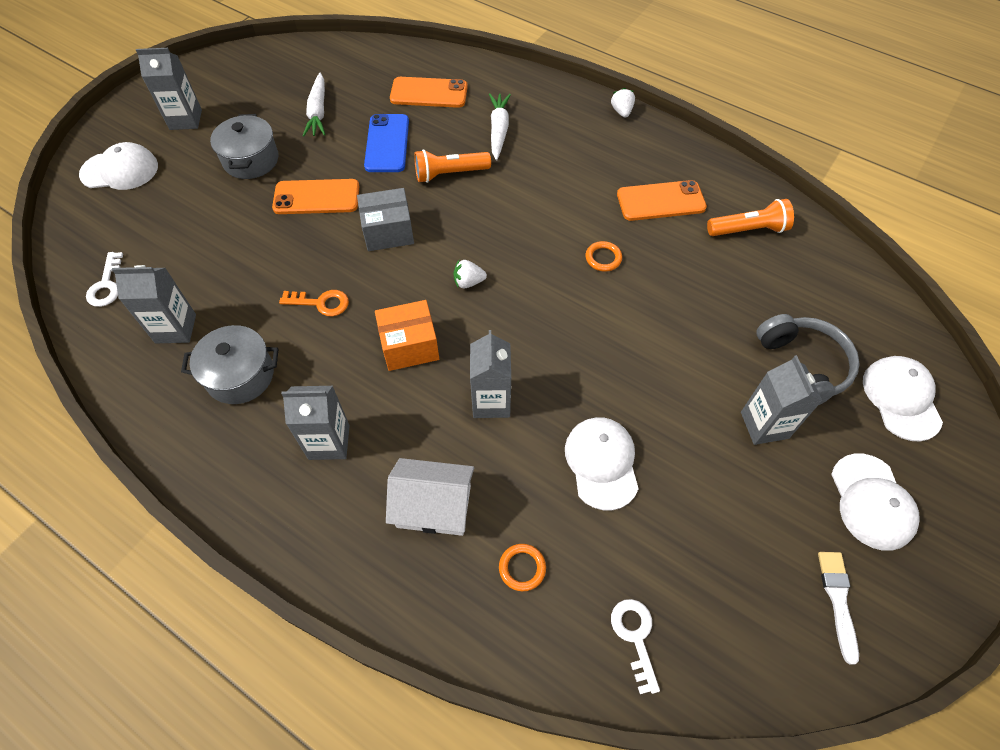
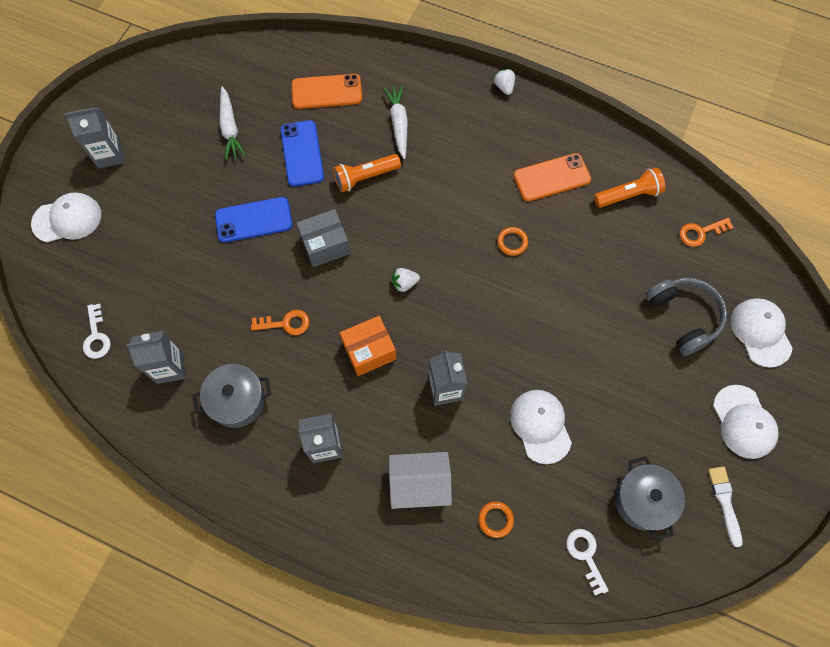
camera: 10 degrees left, 10 degrees up
(251, 160) = (184, 190): grey pot -> grey pot (643, 500)
(316, 197) = (254, 220): orange phone -> blue phone
(764, 425) = (659, 373): grey carton -> none
(832, 279) = (700, 232): none -> orange key

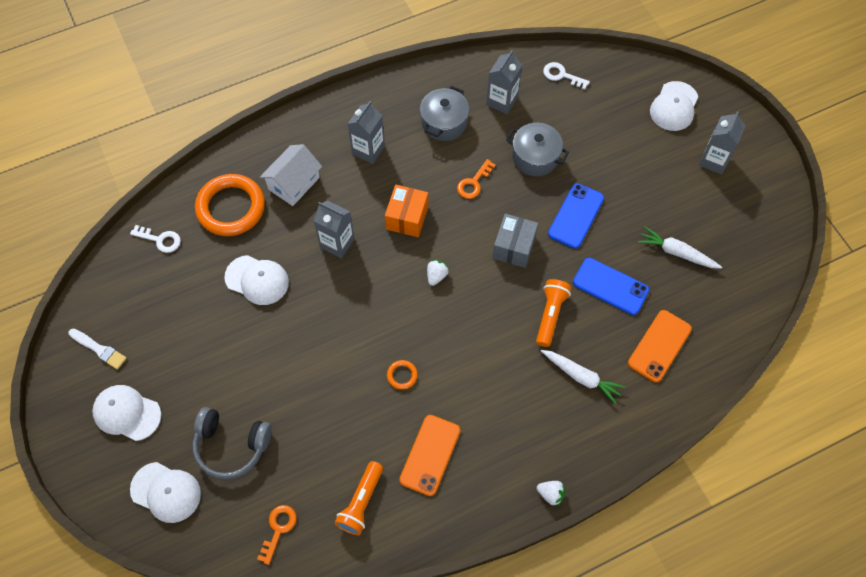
camera: 130 degrees right, 5 degrees down
(495, 519) = (231, 208): orange ring -> orange ring, size x2.43
(643, 500) = (152, 300): grey pot -> grey pot (535, 157)

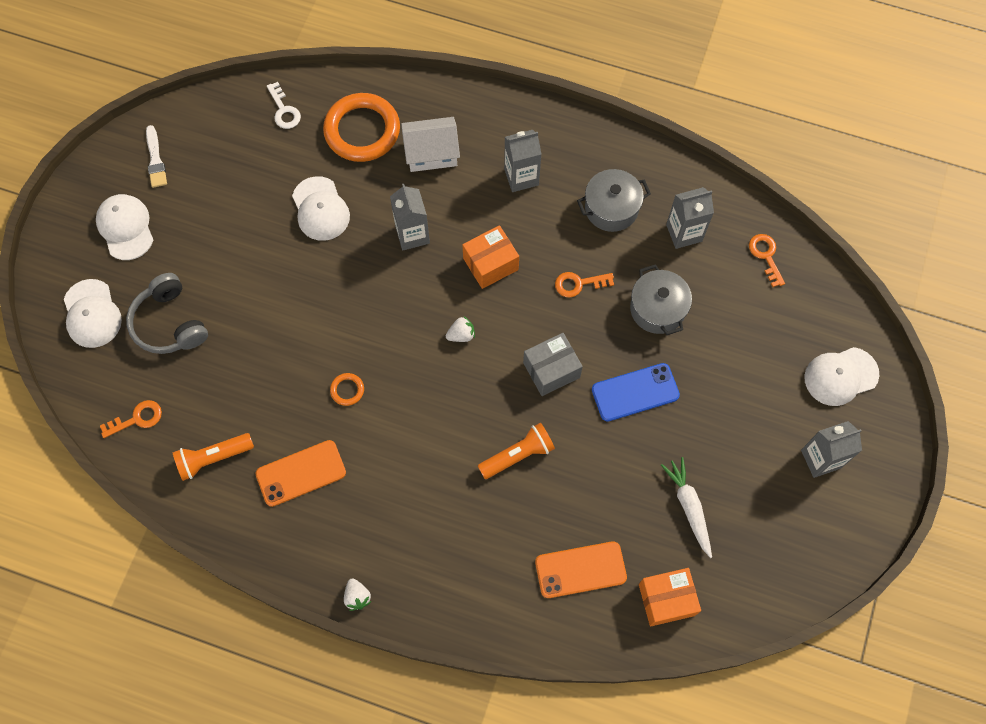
camera: 45 degrees right, 5 degrees up
(562, 75) = (766, 256): white key -> orange key
(581, 377) = (486, 530): white carrot -> none
(610, 286) = (596, 480): blue phone -> none
(723, 316) = (666, 599): none -> orange box

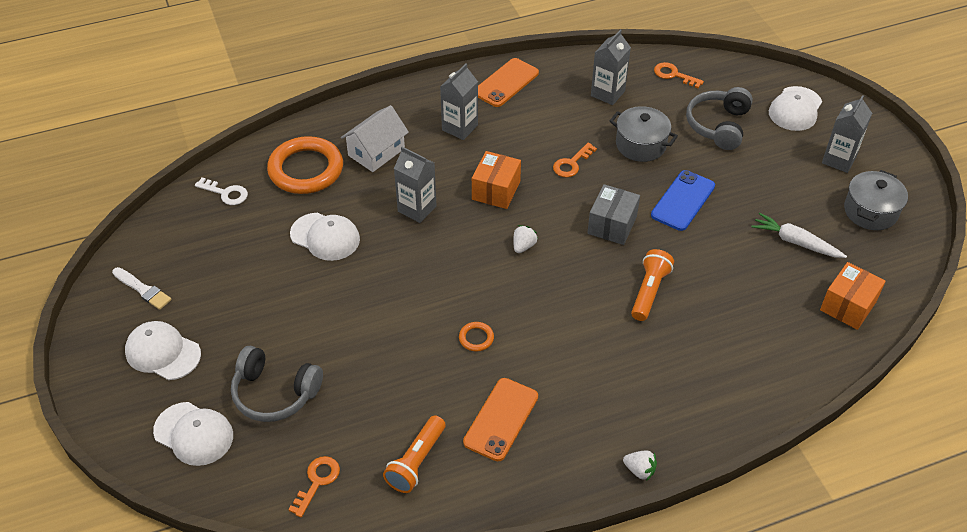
camera: 40 degrees left, 20 degrees down
(580, 570) = (773, 330): orange phone -> orange phone (506, 83)
(611, 208) = (544, 108): grey pot -> grey pot (870, 211)
(748, 340) = (718, 125): none -> grey headphones

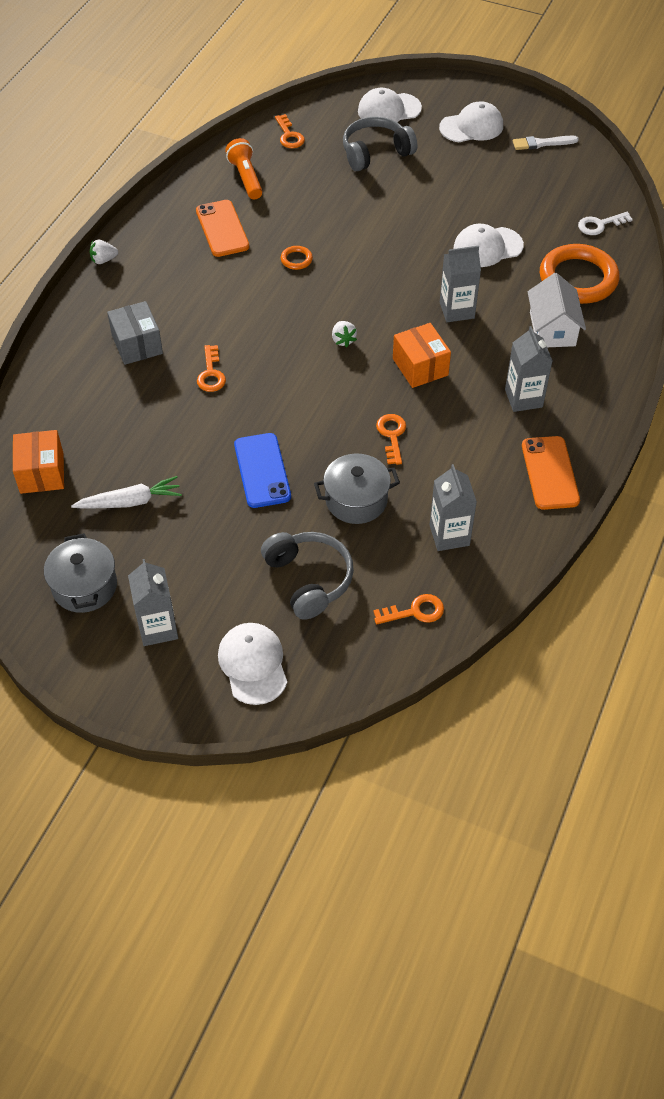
camera: 135 degrees right, 5 degrees up
(612, 225) = (296, 405): grey box -> grey box (137, 344)
(649, 291) = (211, 373): orange flashlight -> orange key

